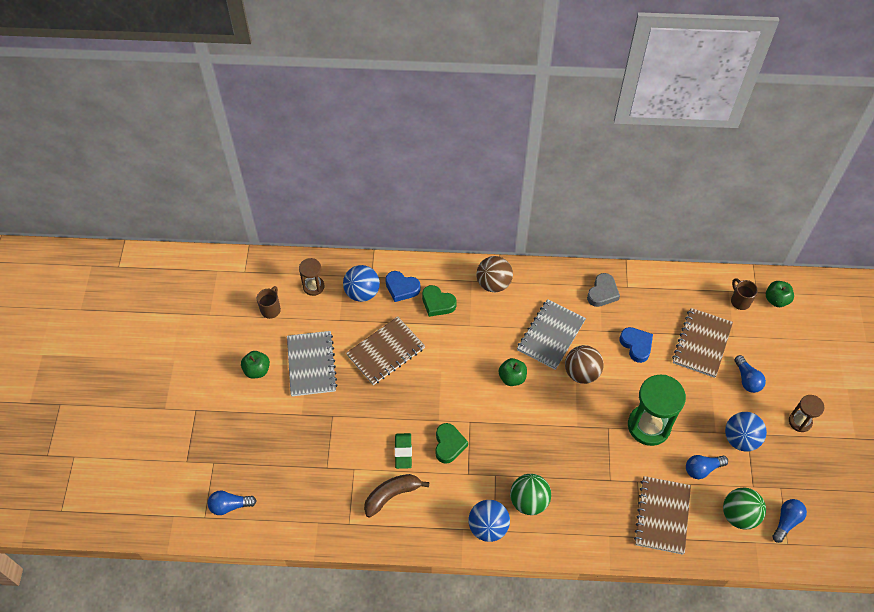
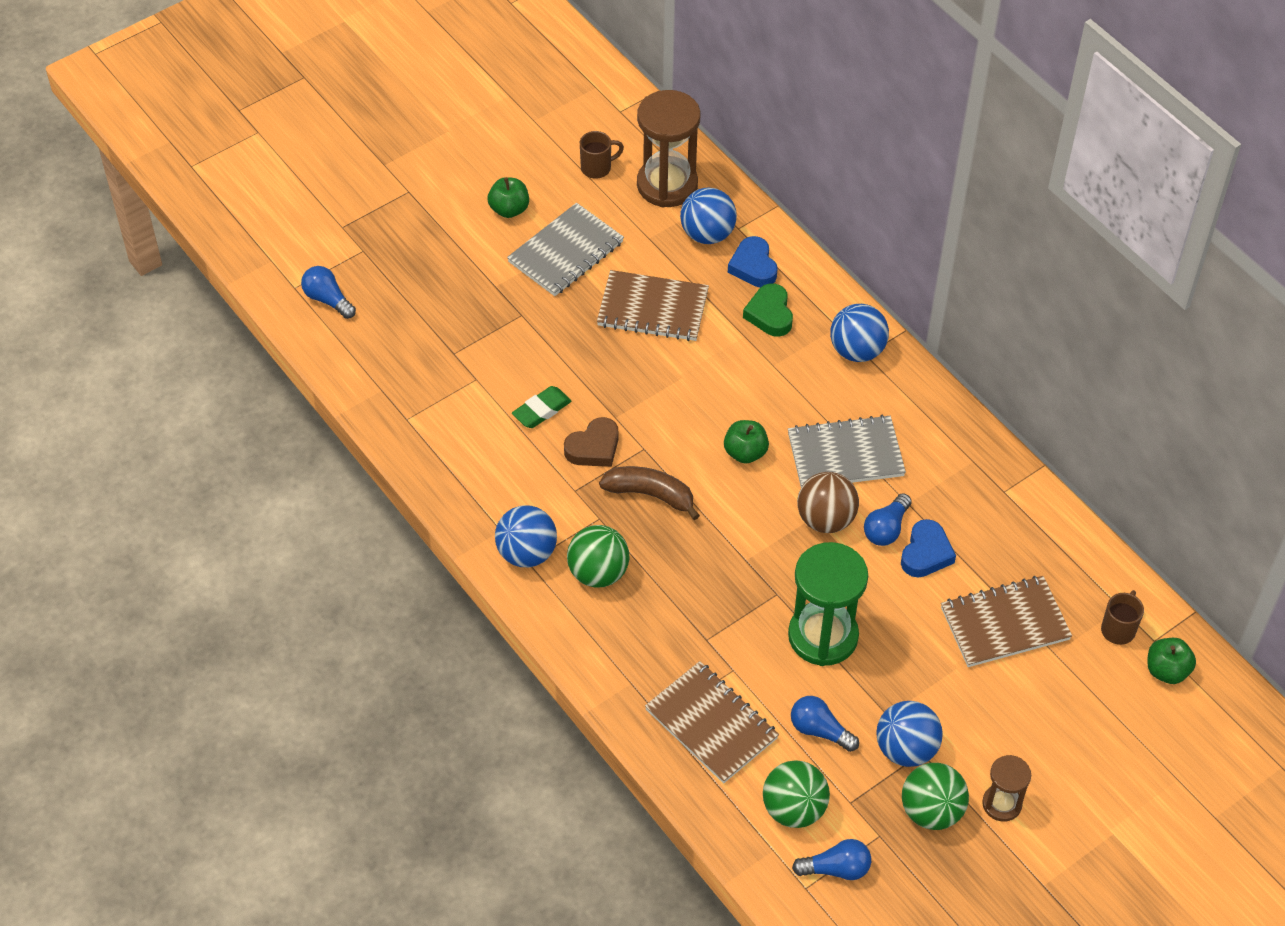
camera: 50 degrees right, 5 degrees down
(313, 286) = (667, 185): brown hourglass -> brown hourglass, size x1.86
(392, 495) = (478, 435): brown banana -> brown banana (651, 495)
(449, 445) = (594, 448): green heart -> brown heart
(493, 283) = (857, 350): brown ball -> blue ball
(602, 293) = (965, 470): grey heart -> none
(662, 516) = (711, 724): brown notebook -> brown notebook turned 75 degrees clockwise
(747, 379) = (1003, 706): blue light bulb -> blue light bulb (886, 529)
(783, 454) = (931, 811): none -> green ball

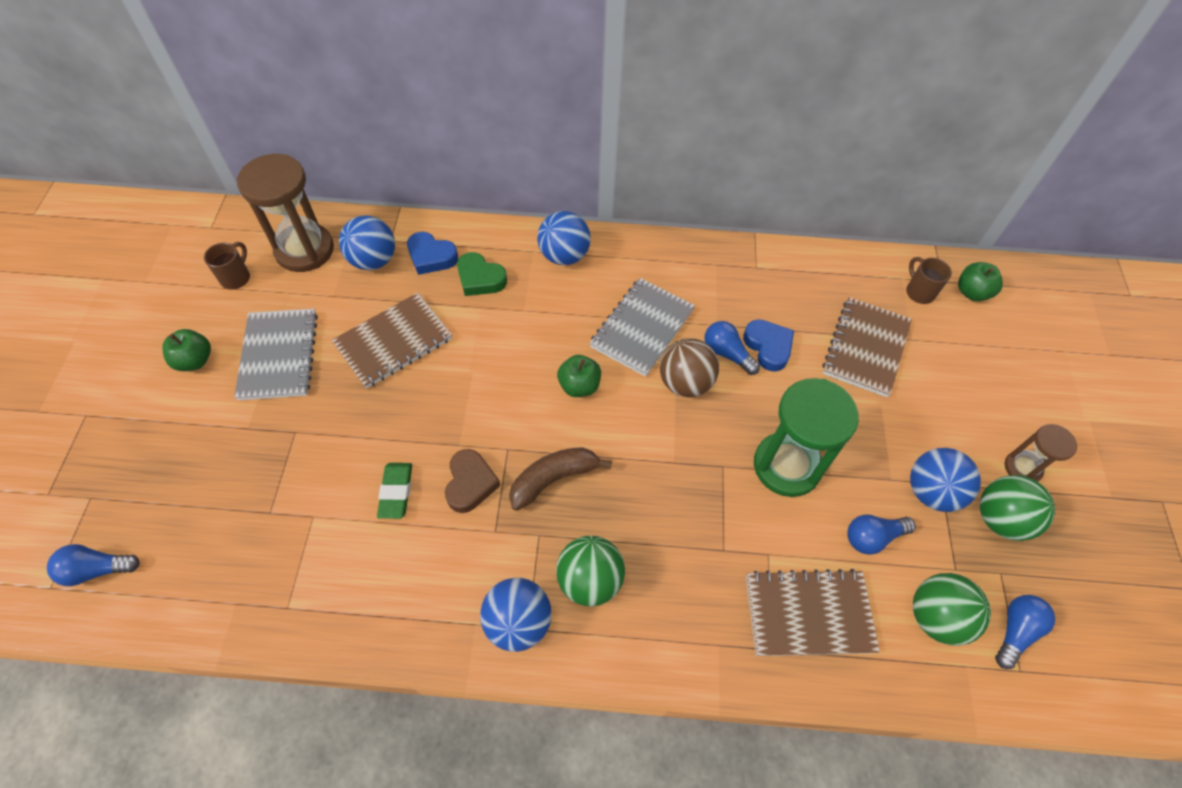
camera: 50 degrees left, 5 degrees up
(886, 529) = (727, 353): blue light bulb -> blue light bulb turned 150 degrees clockwise

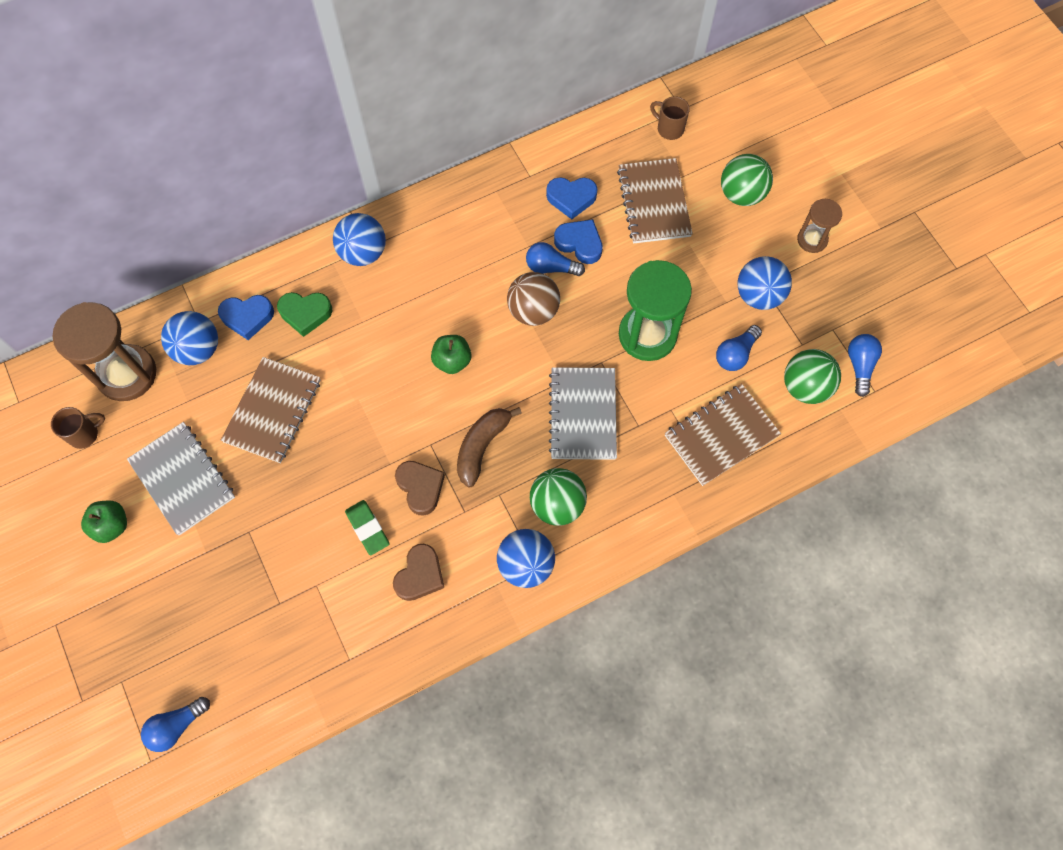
camera: 30 degrees left, 10 degrees up
(236, 277) = (85, 434): brown mug -> brown mug turned 75 degrees clockwise
(410, 567) = (420, 575): none -> brown heart
(642, 328) = (470, 283): grey notebook -> grey notebook (583, 414)
(784, 305) = (571, 198): none -> blue heart
(972, 292) = (709, 107): green apple -> none
(1000, 519) = (814, 289): green ball -> green ball (741, 194)

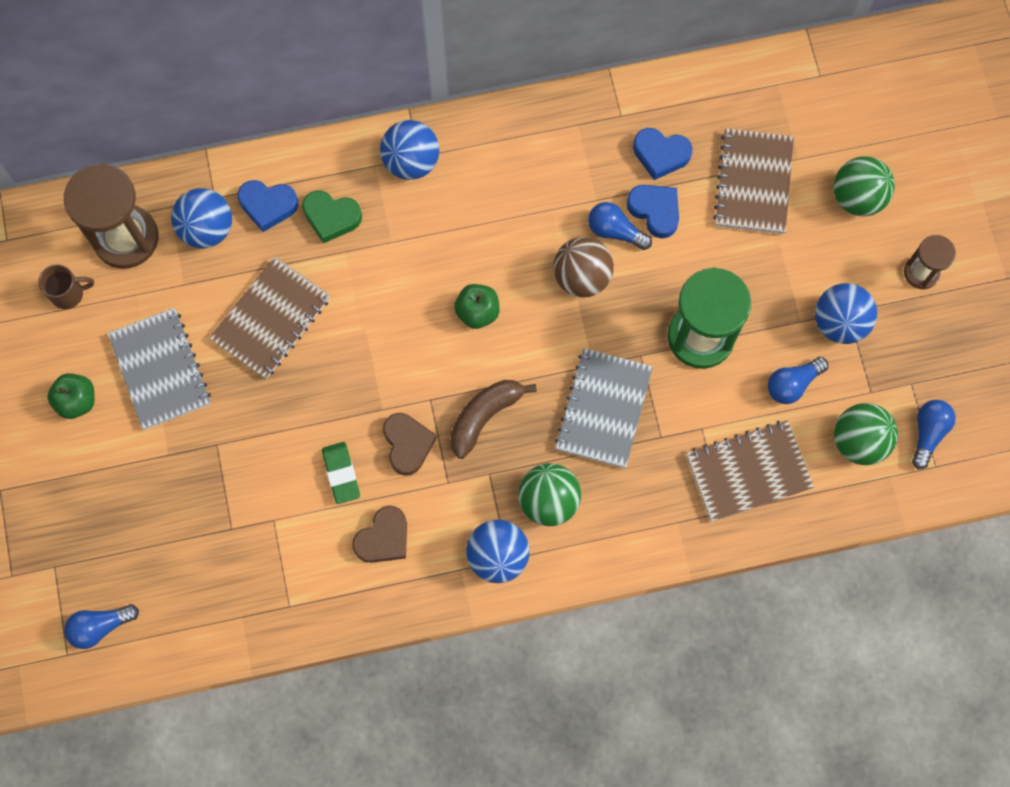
camera: 15 degrees right, 5 degrees up
(669, 129) = (797, 97): brown mug -> none

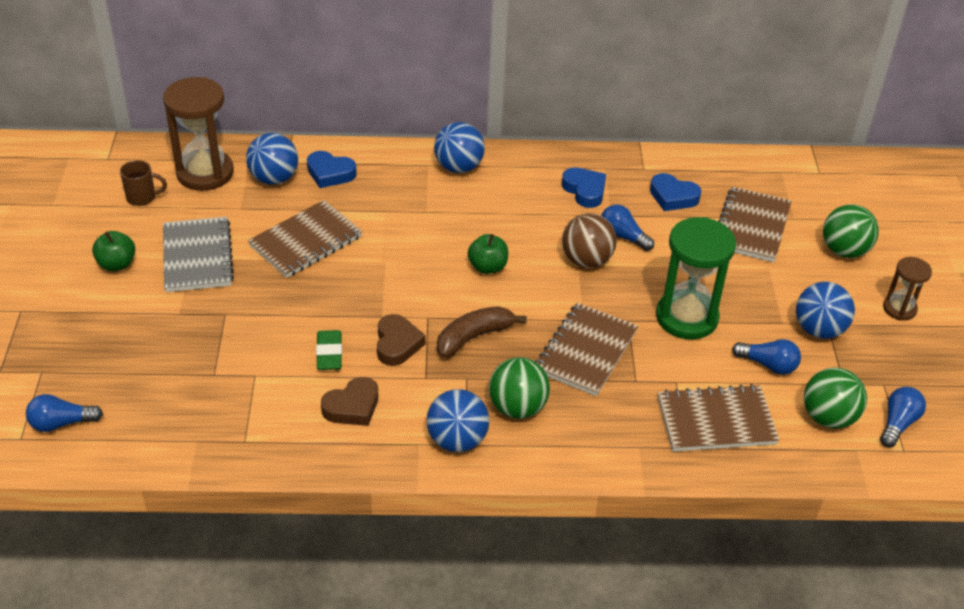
camera: 10 degrees right, 30 degrees down
(331, 217) = (380, 188): green heart -> none
(603, 409) = (585, 351): grey notebook -> brown notebook
(655, 211) = (661, 230): blue heart -> blue heart (584, 190)
(792, 384) = (768, 365): blue light bulb -> blue light bulb turned 135 degrees counterclockwise

